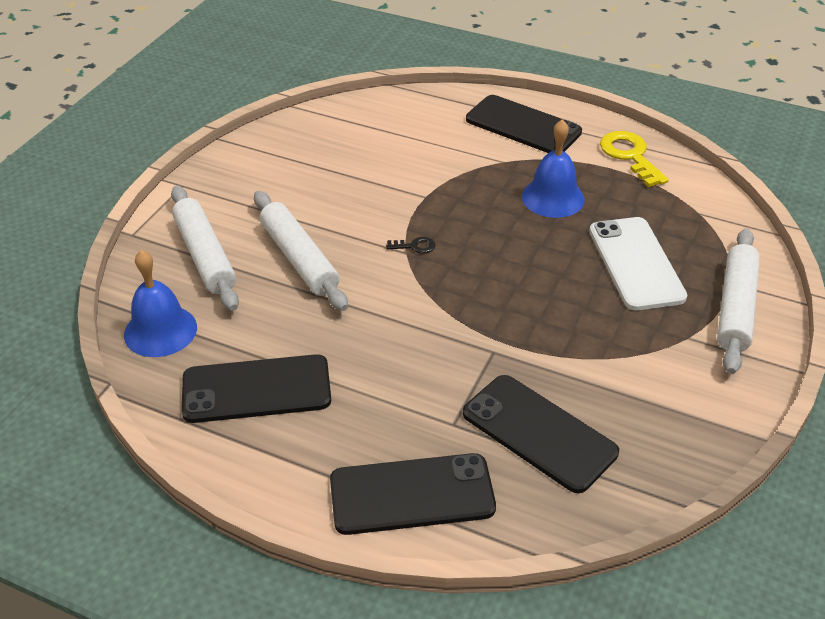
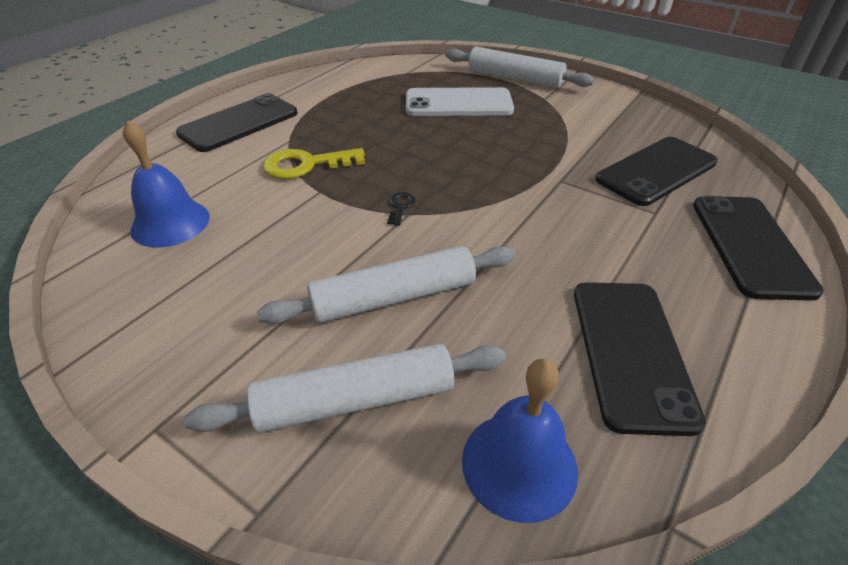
camera: 80 degrees left, 0 degrees up
(553, 198) = (358, 124): blue bell -> blue bell (170, 223)
(630, 156) = (320, 85): yellow key -> yellow key (306, 165)

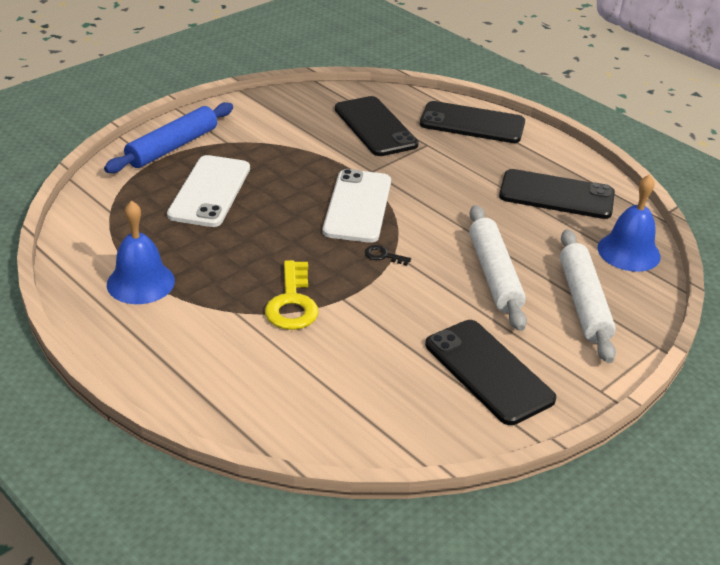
camera: 80 degrees left, 5 degrees down
(170, 223) = (366, 395): blue bell -> blue bell (140, 282)
(239, 123) = (174, 347): black phone -> black phone (488, 371)
(484, 180) = (358, 206): none -> white phone
(515, 78) = (173, 147): white rolling pin -> blue rolling pin

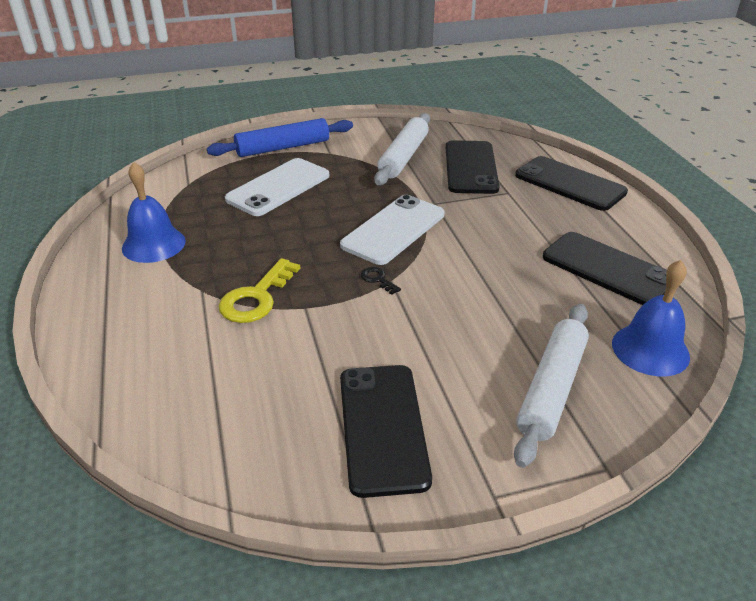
camera: 30 degrees right, 0 degrees up
(494, 275) = (473, 329): white rolling pin -> white rolling pin (403, 157)

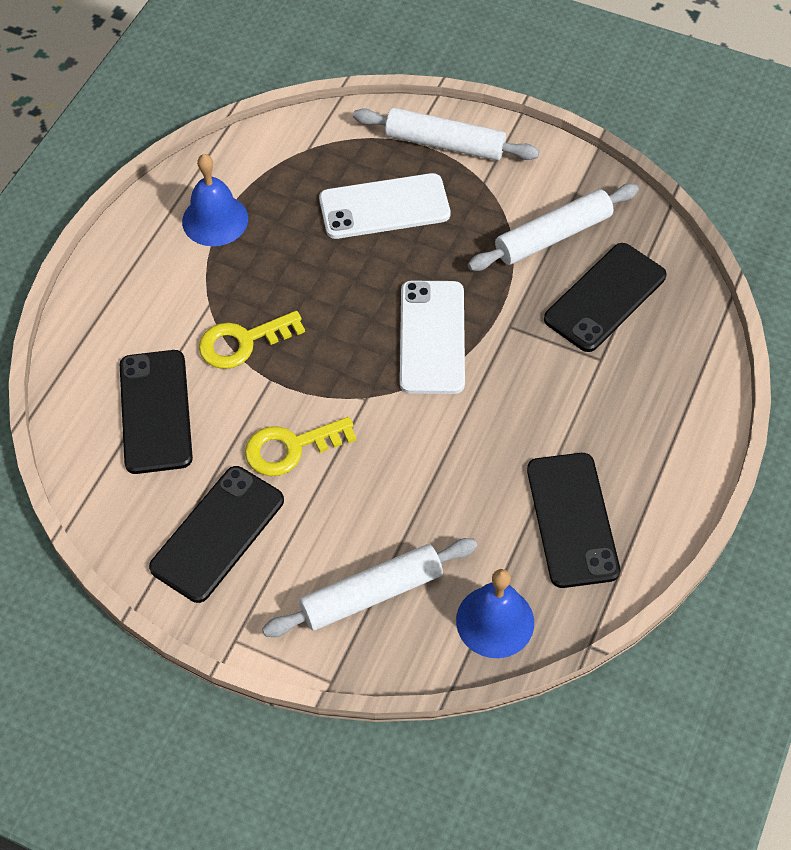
camera: 40 degrees right, 20 degrees up
(283, 148) = (445, 144): blue rolling pin -> white rolling pin
(373, 337) = (291, 448): none -> yellow key
(378, 279) = (356, 389): black key -> none
(394, 230) = (432, 337): white phone -> white phone turned 75 degrees counterclockwise
(569, 184) = (681, 389): black phone -> black phone (156, 411)

